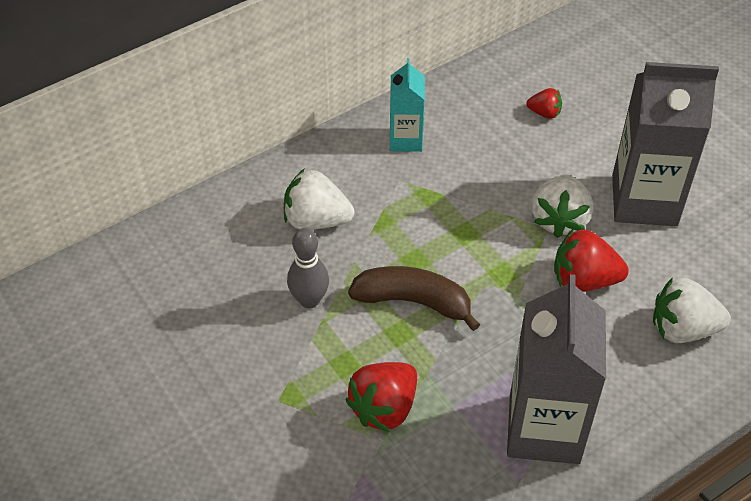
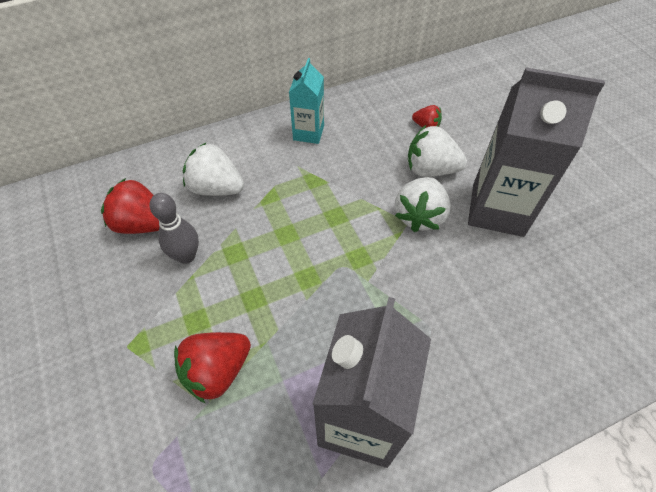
camera: 10 degrees right, 5 degrees up
(413, 301) = (274, 271): brown banana -> none
(583, 280) = (430, 274): red strawberry -> red strawberry (142, 224)
(682, 329) = (514, 336): white strawberry -> white strawberry (430, 169)

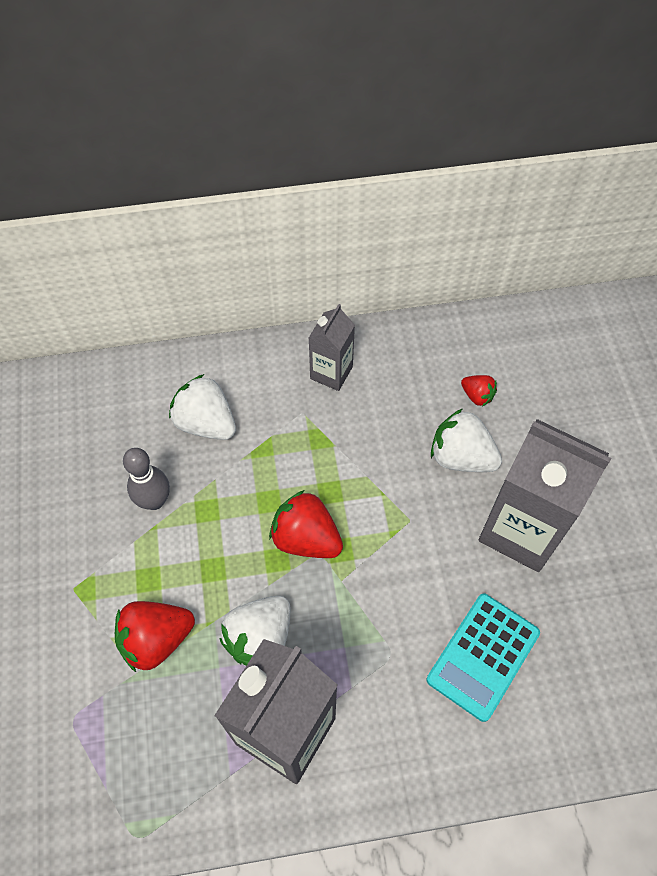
camera: 15 degrees right, 5 degrees up
(142, 224) = (116, 450): red strawberry -> red strawberry (306, 538)
(308, 133) = (331, 372): turquoise carton -> grey carton
(419, 216) = (426, 515): white strawberry -> white strawberry (260, 638)
(507, 311) = (483, 656): none -> turquoise calculator

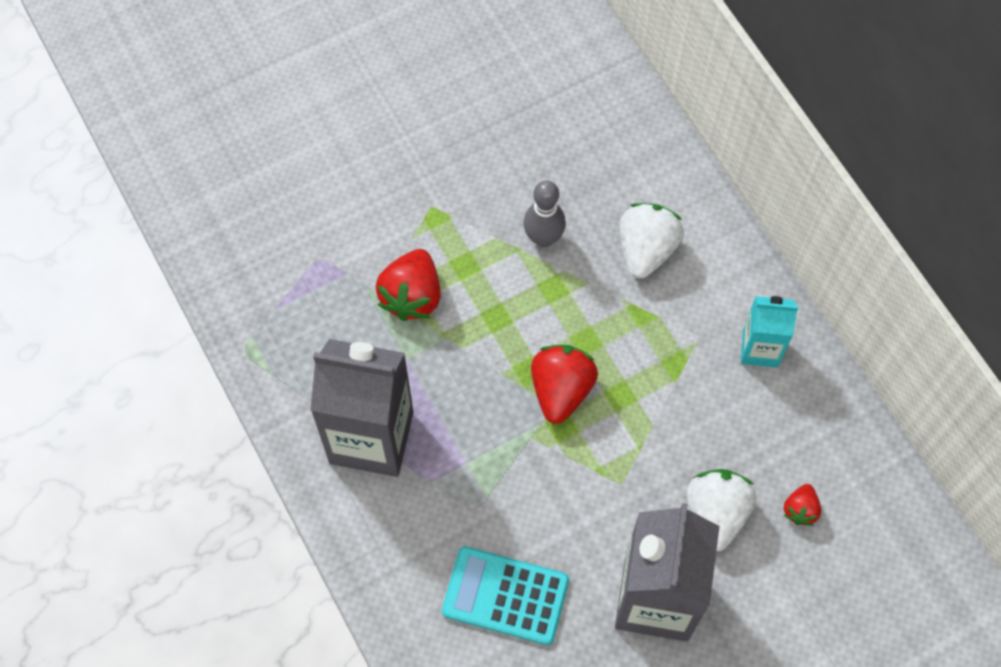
camera: 70 degrees right, 5 degrees up
(156, 639) = (412, 296): red strawberry -> red strawberry turned 120 degrees counterclockwise
(260, 638) = (446, 384): white strawberry -> none
(331, 372) = (760, 348): grey carton -> turquoise carton

